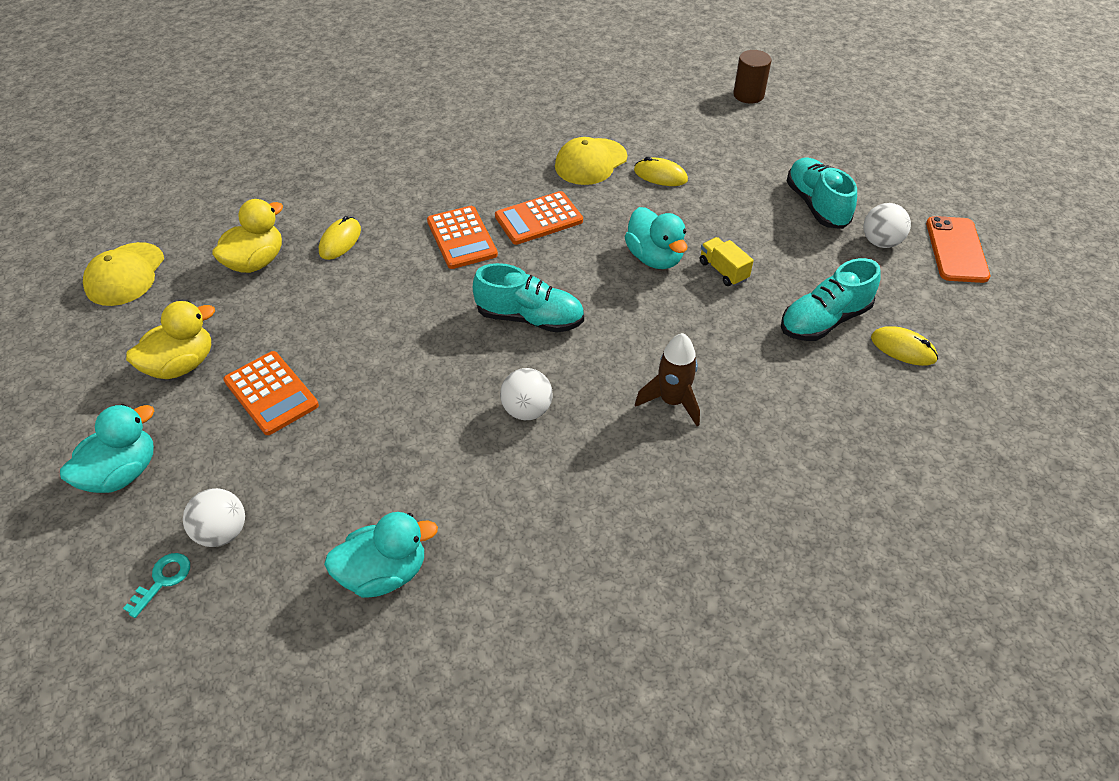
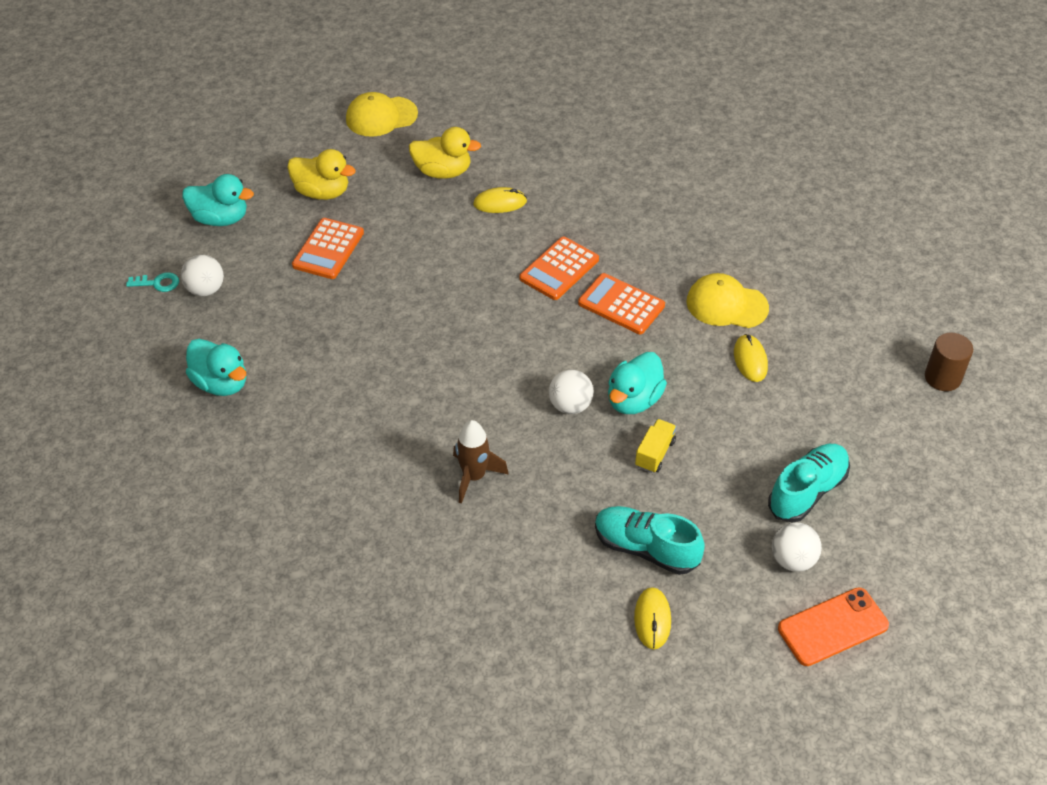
camera: 60 degrees right, 0 degrees up
(527, 410) = (405, 392): white ball -> white ball (570, 406)
(530, 318) = (501, 351): turquoise shoe -> none

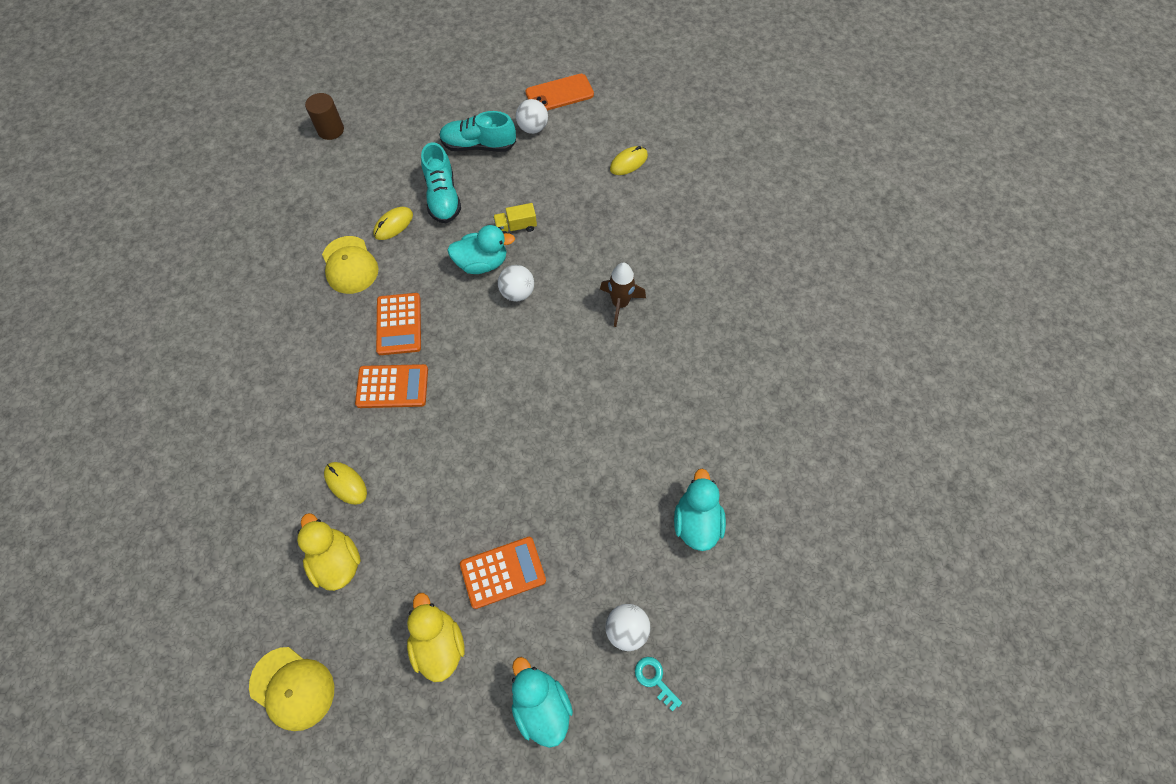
camera: 130 degrees left, 15 degrees up
(646, 548) = (587, 191): turquoise shoe -> turquoise shoe (443, 197)
(833, 627) = (559, 94): orange phone -> orange phone turned 45 degrees counterclockwise

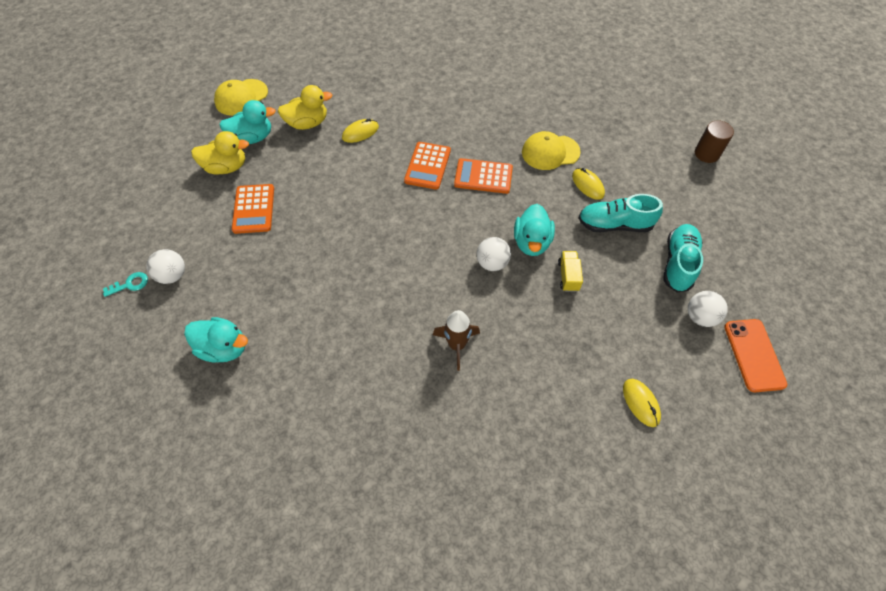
camera: 105 degrees right, 5 degrees down
(541, 705) = (156, 214): turquoise duck -> turquoise duck (252, 138)

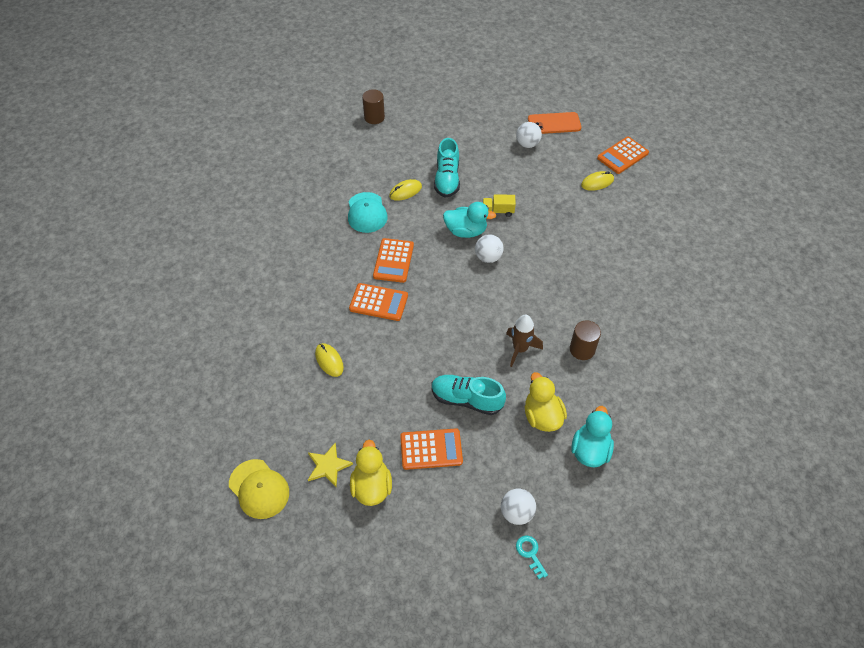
camera: 90 degrees left, 5 degrees down
(252, 138) = (328, 466): turquoise duck -> yellow star
(308, 123) = (310, 412): yellow duck -> yellow duck (542, 416)
(355, 353) = (582, 349): none -> brown cylinder
(457, 345) = (566, 282): brown rocket -> brown rocket (520, 349)
(550, 152) = (366, 213): yellow cap -> turquoise cap
(678, 263) = (482, 149): turquoise shoe -> turquoise shoe (466, 399)
(707, 448) = (622, 155): none -> orange calculator

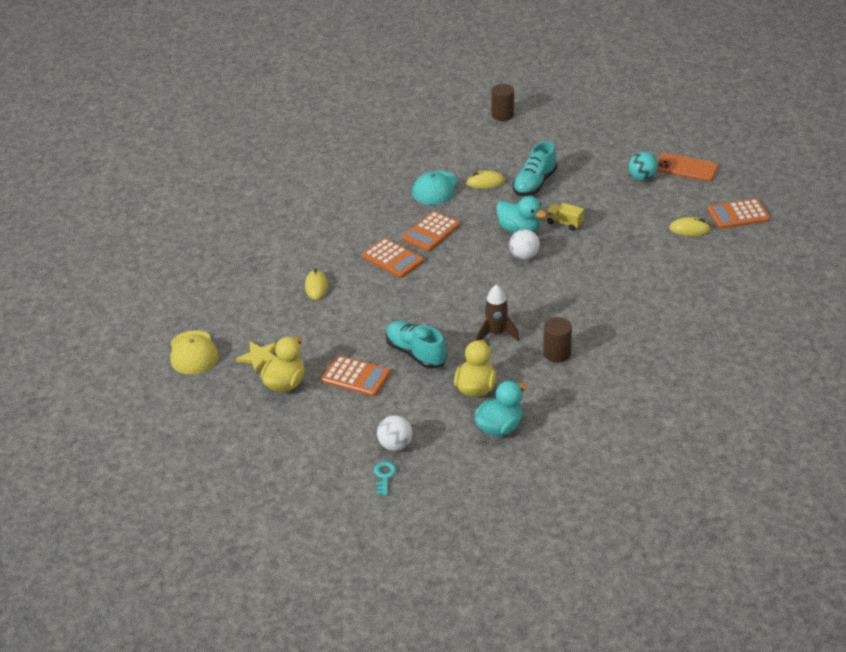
camera: 30 degrees right, 15 degrees down
(527, 144) = (642, 178): white ball -> turquoise ball

